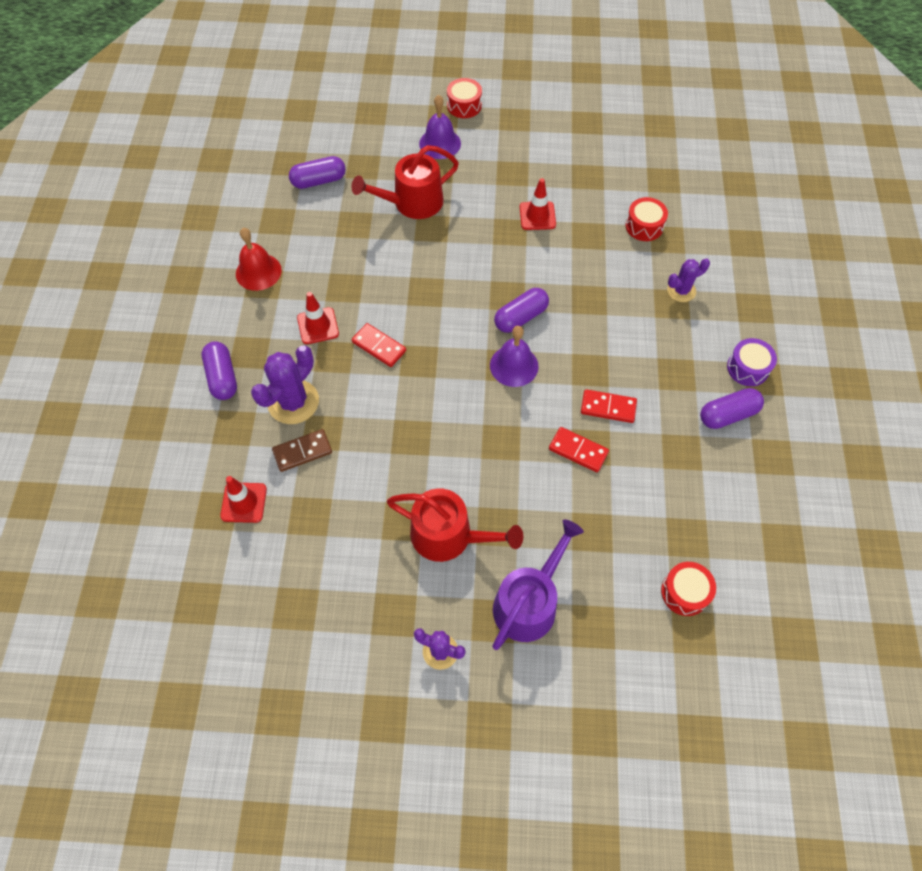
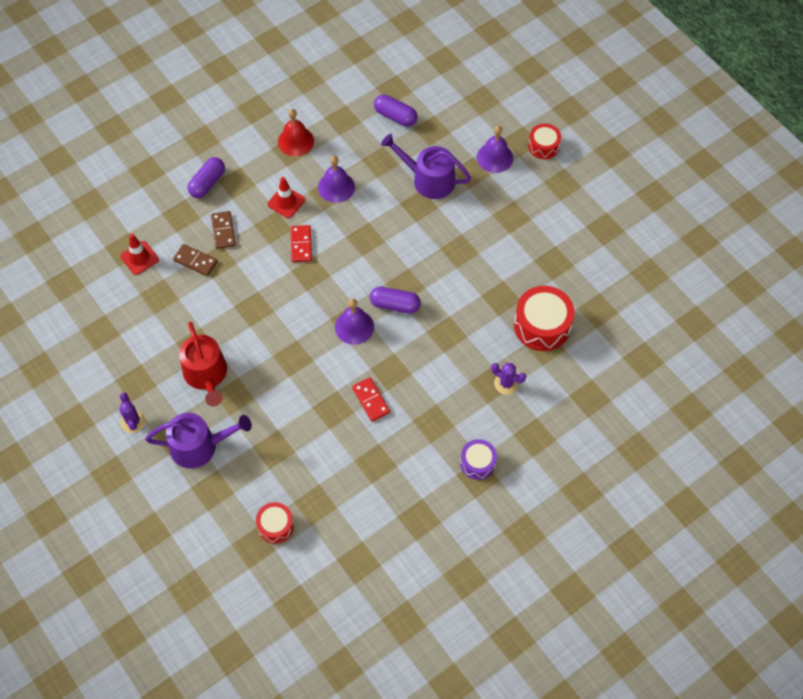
camera: 50 degrees right, 0 degrees up
(293, 402) = (223, 231): purple cactus -> brown domino
(345, 275) = (336, 187): none -> purple bell
(412, 203) = (428, 179): red watering can -> purple watering can
(537, 216) = (488, 257): red traffic cone -> none
(578, 450) = (324, 404): red domino -> none
(644, 226) = (542, 325): red drum -> red drum, size x1.70
(728, 415) = (428, 473): purple capsule -> none

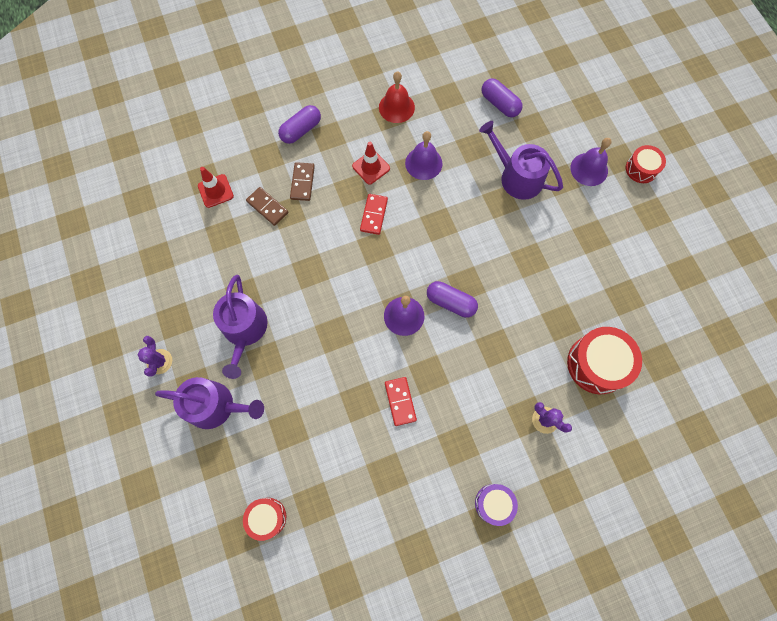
camera: 15 degrees right, 10 degrees up
(206, 375) = (244, 330): red watering can -> purple watering can

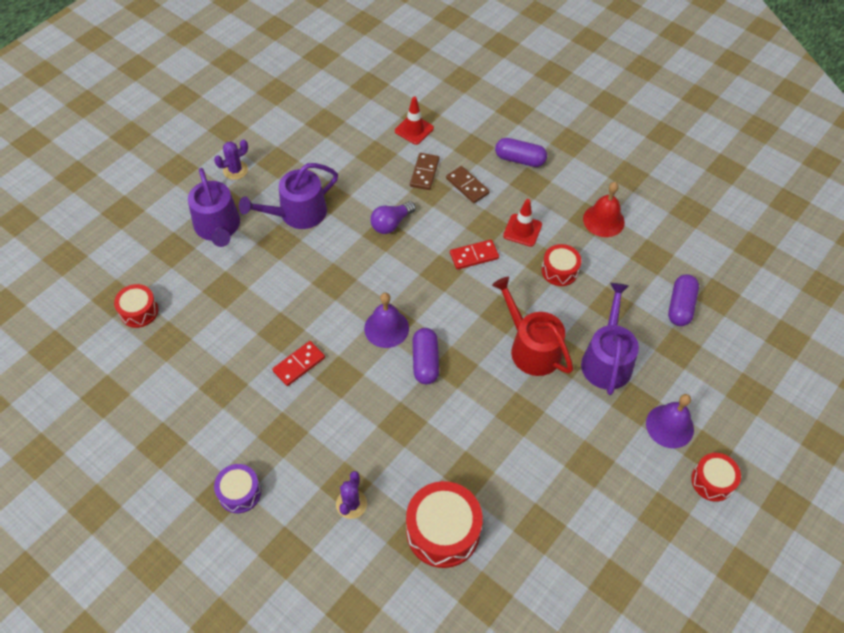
camera: 60 degrees right, 15 degrees down
(302, 182) = (467, 186): brown domino -> brown domino turned 75 degrees clockwise
(303, 260) = (391, 223): none -> purple light bulb
(423, 163) = (559, 270): purple bell -> red drum
(479, 221) = (531, 348): none -> red watering can

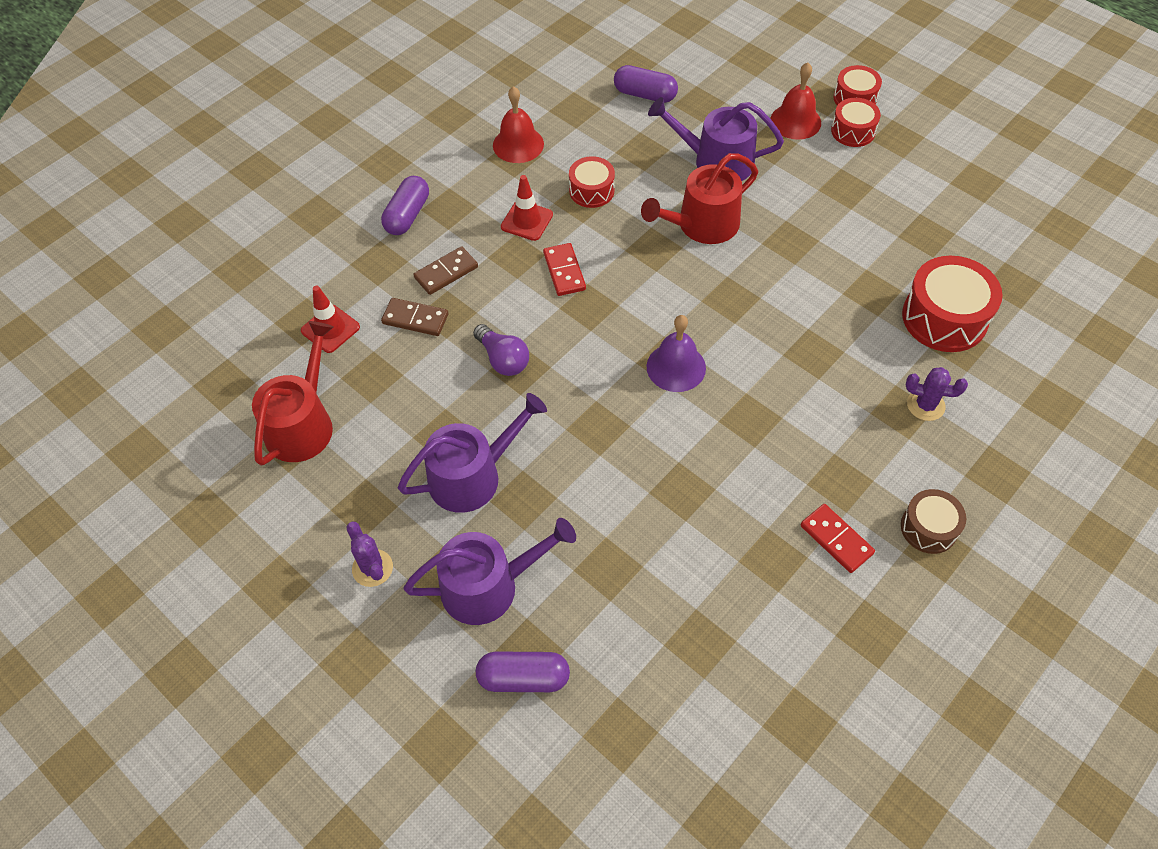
camera: 85 degrees left, 0 degrees up
(139, 311) = (647, 691): red drum -> red drum (853, 131)
(239, 492) = (928, 528): purple drum -> brown drum
(297, 213) = (472, 476): purple watering can -> purple watering can turned 90 degrees counterclockwise
(299, 364) = (734, 466): red domino -> red domino (836, 539)
(339, 125) = (302, 424): none -> red watering can
(425, 361) = (725, 327): purple capsule -> purple capsule (523, 678)
(669, 426) = (795, 121): purple bell -> red bell

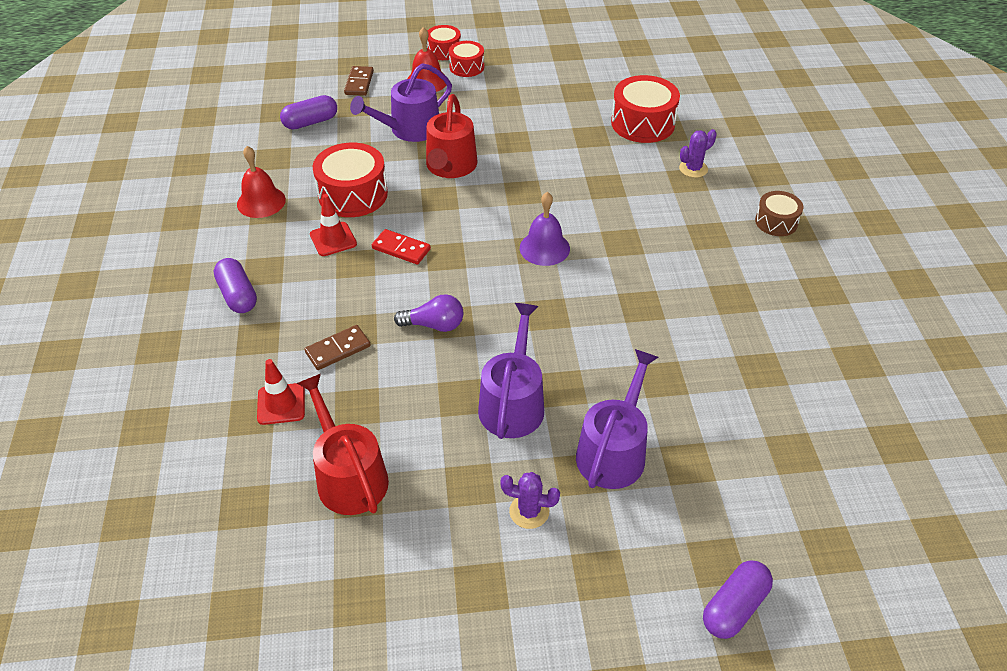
camera: 50 degrees left, 10 degrees down
(446, 272) = (319, 307): brown domino -> brown domino (359, 83)
(523, 678) = (706, 478): purple capsule -> purple capsule (734, 607)
(591, 191) = (353, 194): red drum -> red drum, size x1.70
(836, 539) = (746, 263): red domino -> none

